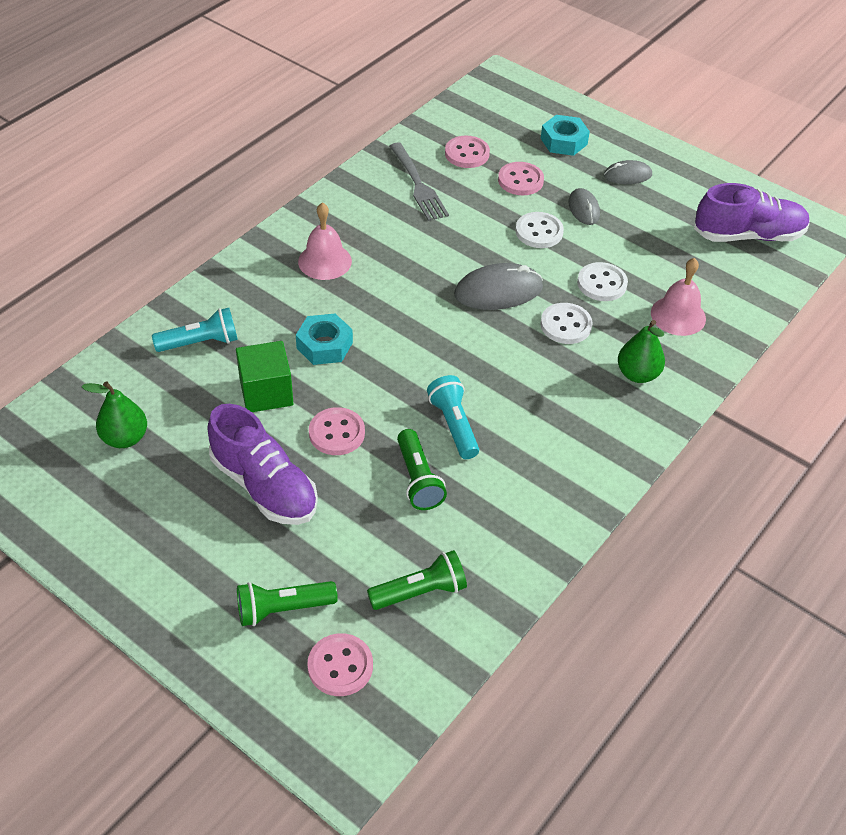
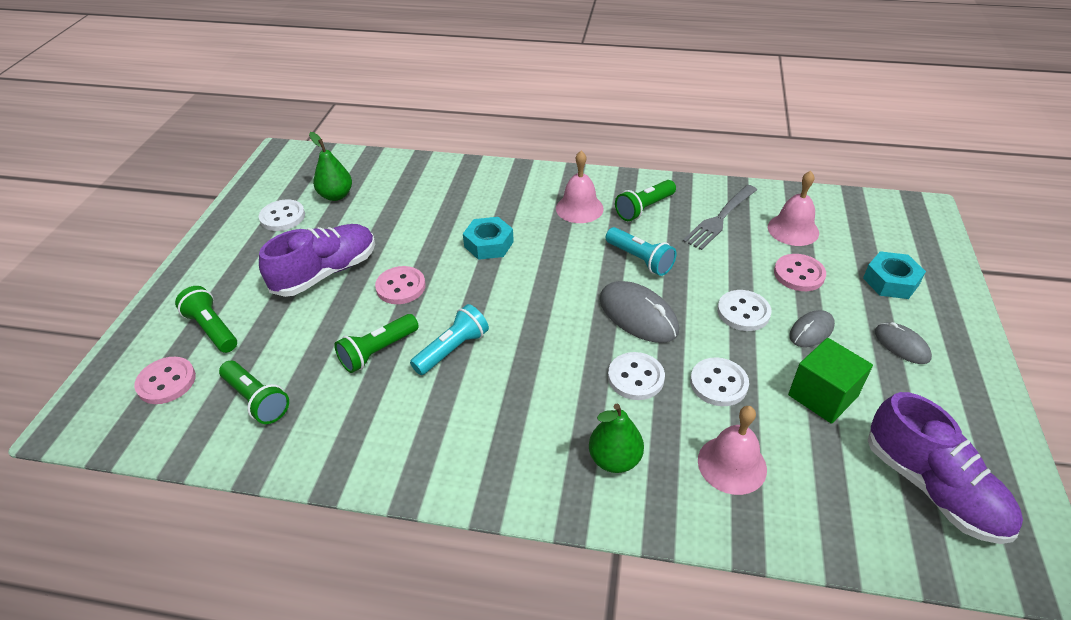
camera: 65 degrees right, 5 degrees down
(123, 499) = (282, 217): none -> white button
(200, 342) = (446, 189): turquoise flashlight -> turquoise flashlight (640, 259)
(264, 486) = (326, 273): purple shoe -> purple shoe turned 150 degrees counterclockwise
(266, 392) = (419, 236): green cube -> green cube (822, 396)
(363, 221) = (644, 208): none -> green flashlight
(467, 154) = (793, 229): pink button -> pink bell

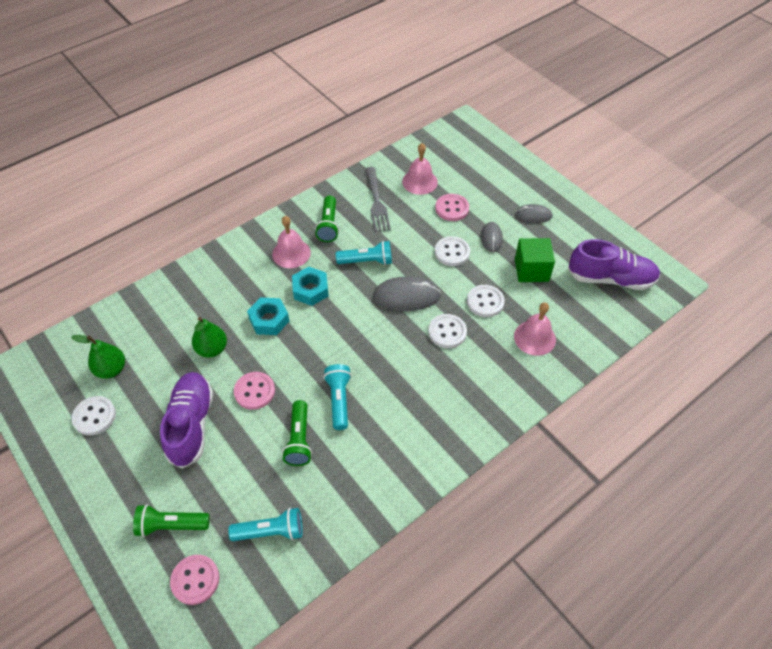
camera: 50 degrees left, 10 degrees up
(257, 400) = (271, 531): green flashlight -> turquoise flashlight
(614, 459) = (488, 382): green pear -> green pear (212, 349)
(891, 281) = (494, 181): turquoise nut -> turquoise nut (310, 290)

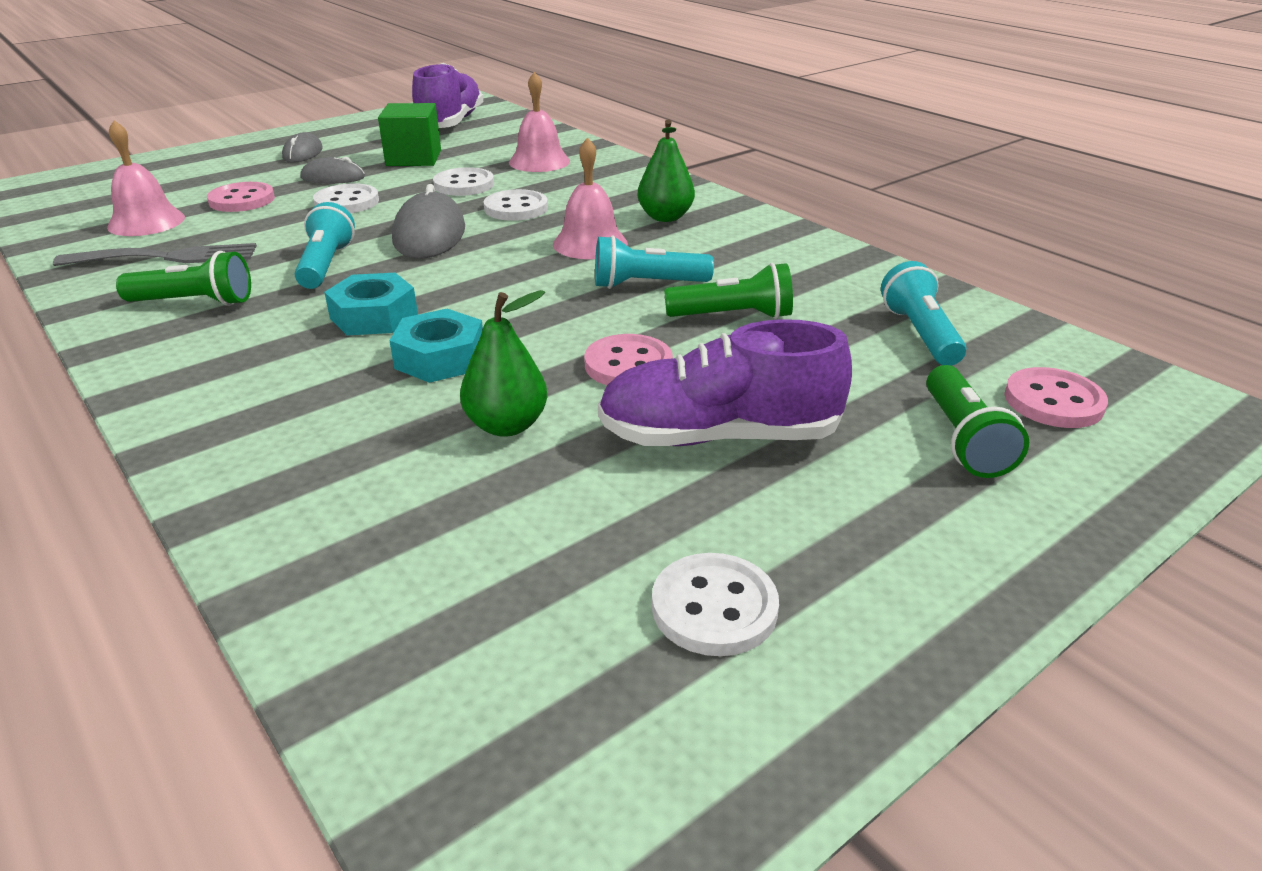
camera: 90 degrees left, 20 degrees down
(111, 369) = (548, 597): green pear -> green pear (665, 217)
(291, 253) = (251, 341): pink bell -> pink bell (590, 243)

